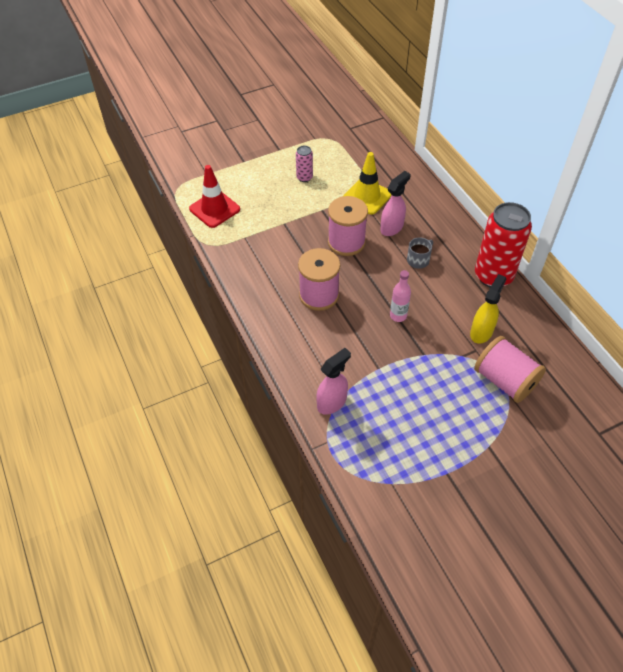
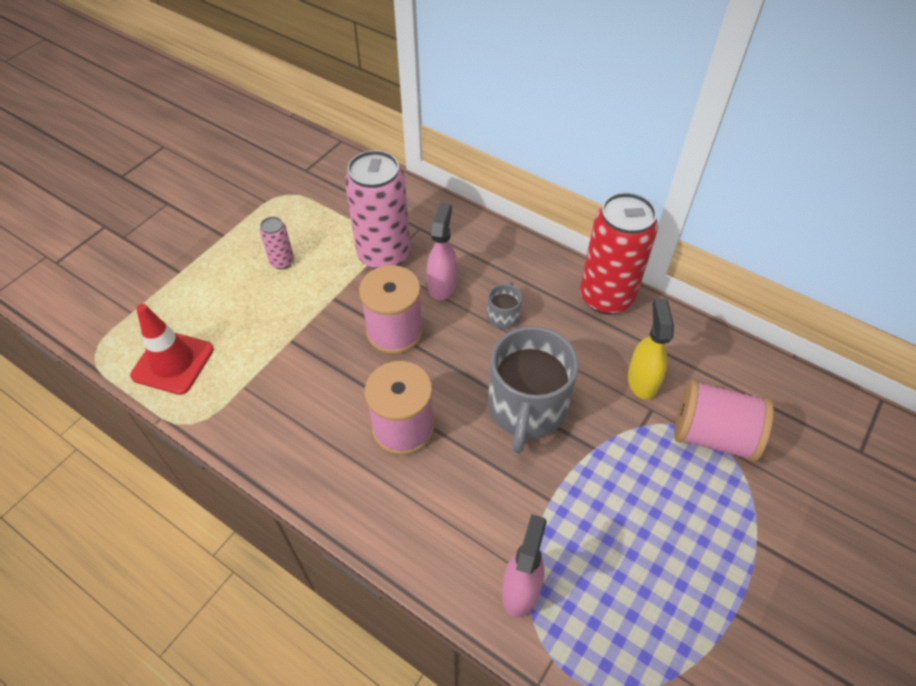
camera: 30 degrees left, 0 degrees up
(367, 196) = (384, 255): yellow traffic cone -> pink can
(398, 316) = (527, 408): pink bottle -> grey mug

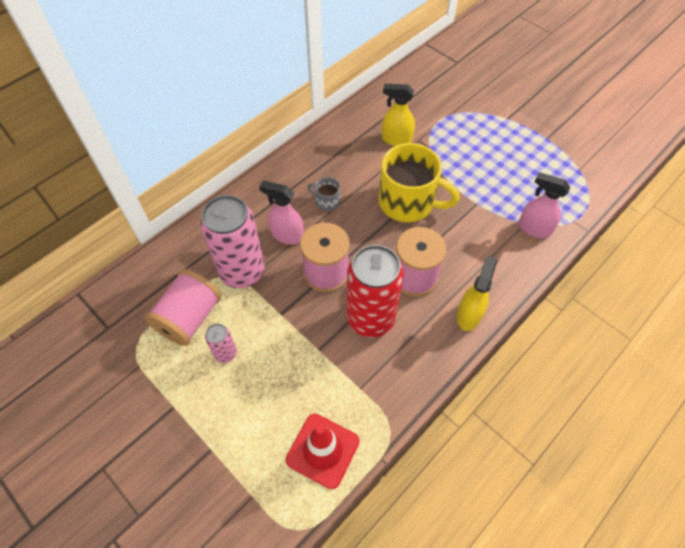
camera: 80 degrees left, 5 degrees up
(351, 499) = (469, 315): none -> yellow spray bottle
(527, 408) = (408, 202): grey mug -> yellow mug
(606, 297) = (324, 141): red can -> red can (370, 318)
(713, 435) = (440, 117): pink spool -> pink spool (189, 318)

